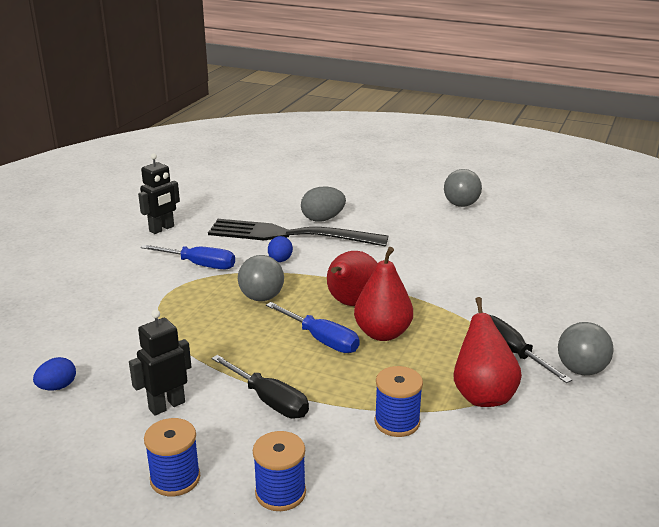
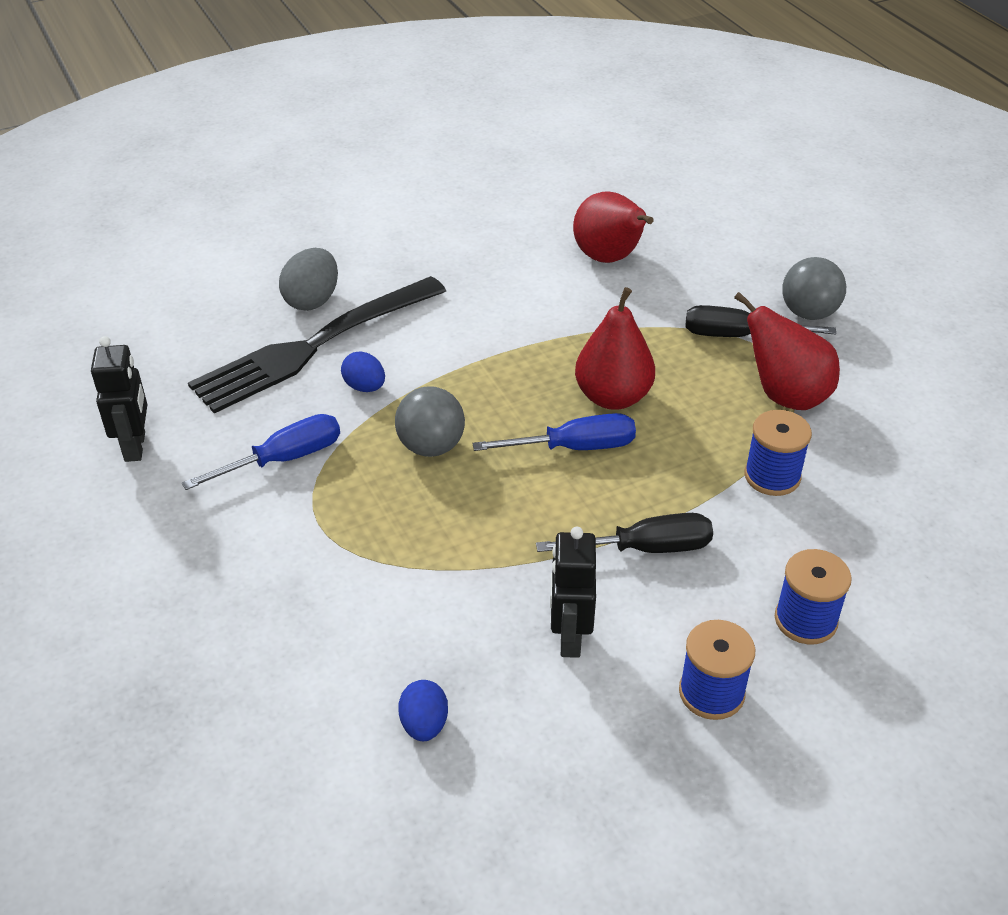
camera: 50 degrees left, 15 degrees up
(351, 303) = (529, 385): red pear -> red pear (609, 258)
(461, 204) = (425, 187): grey ball -> none

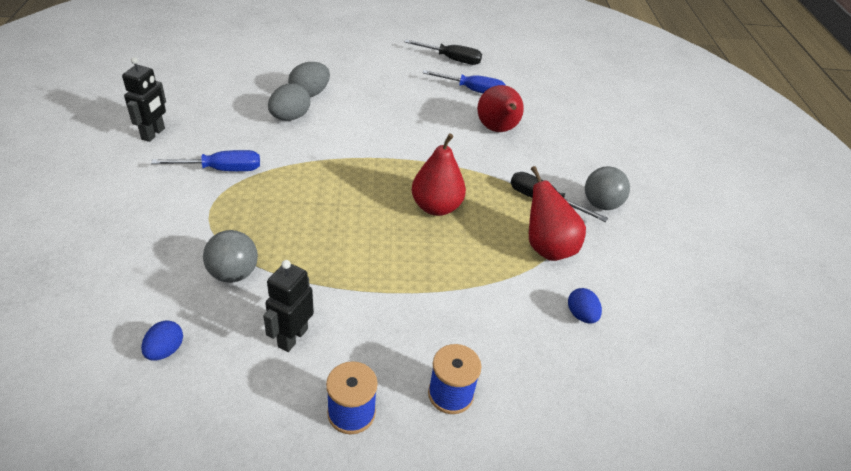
camera: 20 degrees right, 0 degrees up
(314, 346) = (290, 117): black fork -> grey egg
(365, 387) = (298, 148): blue egg -> blue egg (581, 315)
(431, 446) = (307, 194): grey ball -> grey ball (233, 273)
(574, 447) = (389, 226): blue screwdriver -> blue screwdriver (472, 90)
(645, 548) = (383, 303): black screwdriver -> black screwdriver (451, 59)
(772, 476) = (499, 293): blue spool -> none

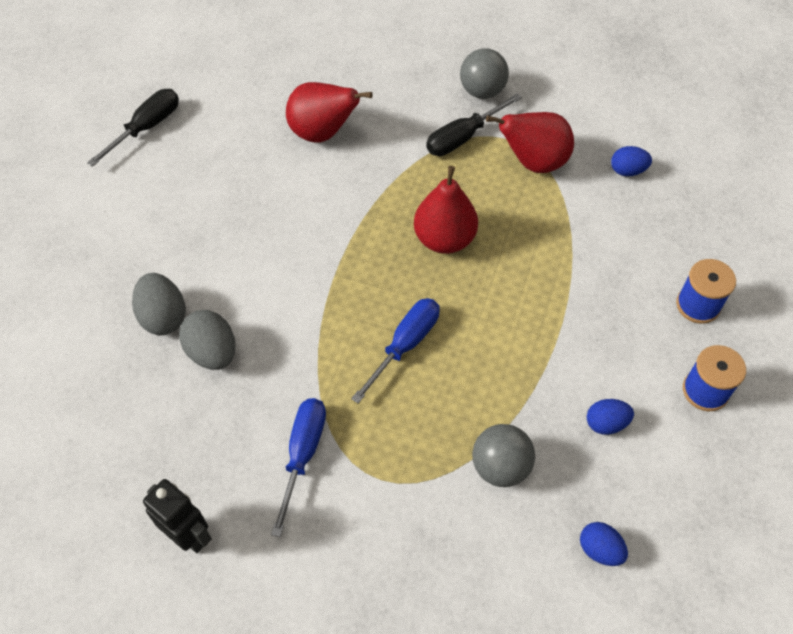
camera: 65 degrees left, 15 degrees up
(292, 337) = (606, 423): black robot -> blue egg
(472, 90) = (230, 129): blue screwdriver -> blue screwdriver (405, 345)

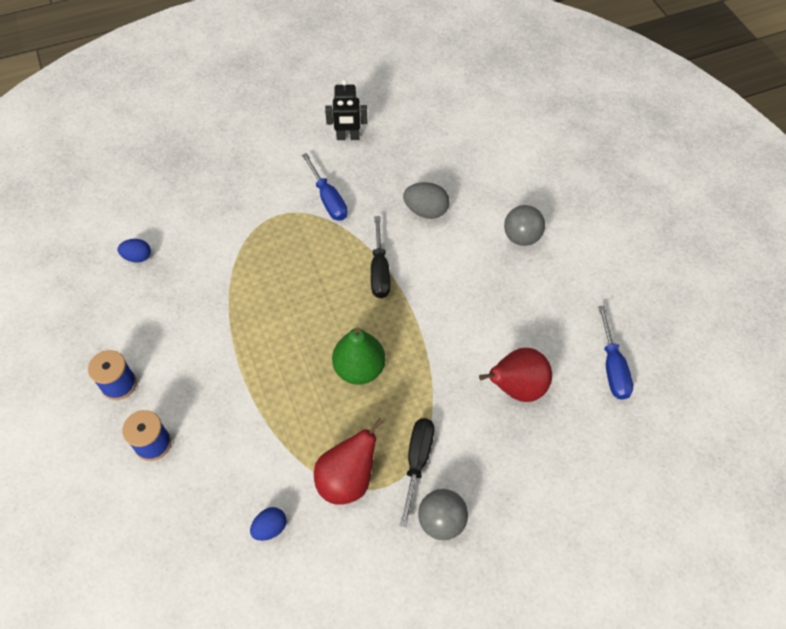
camera: 140 degrees right, 0 degrees up
(146, 128) = (628, 303): black screwdriver -> black screwdriver (379, 270)
(163, 317) = (472, 209): grey egg -> none
(405, 345) = (324, 286): blue screwdriver -> blue screwdriver (612, 367)
(444, 239) = (359, 369): red pear -> green pear
(500, 466) = (218, 260): grey ball -> grey ball (521, 237)
(606, 423) = (172, 322): blue egg -> none

